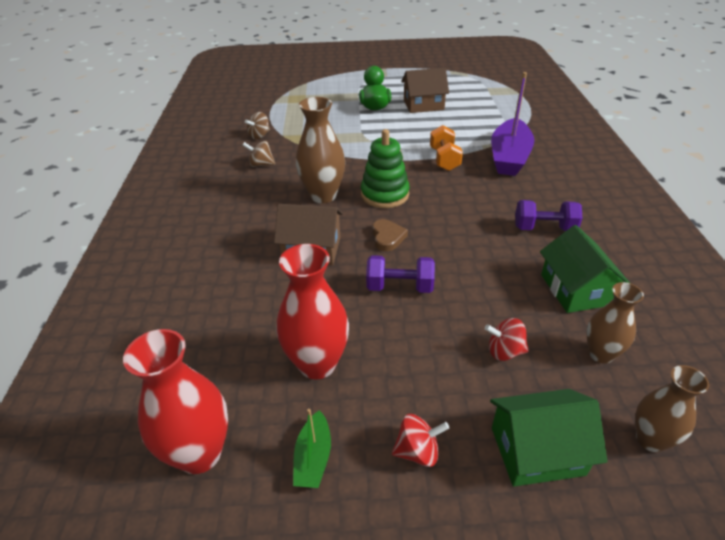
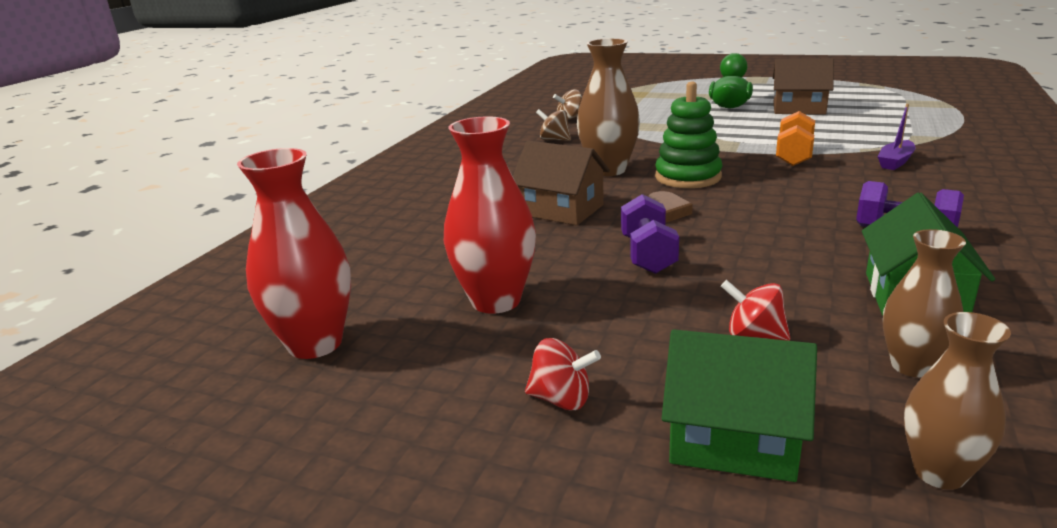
camera: 25 degrees right, 15 degrees down
(313, 458) = (431, 375): green boat -> none
(399, 287) = (648, 255): purple dumbbell -> purple dumbbell turned 60 degrees clockwise
(509, 157) = (895, 162): purple boat -> purple boat, size x0.48

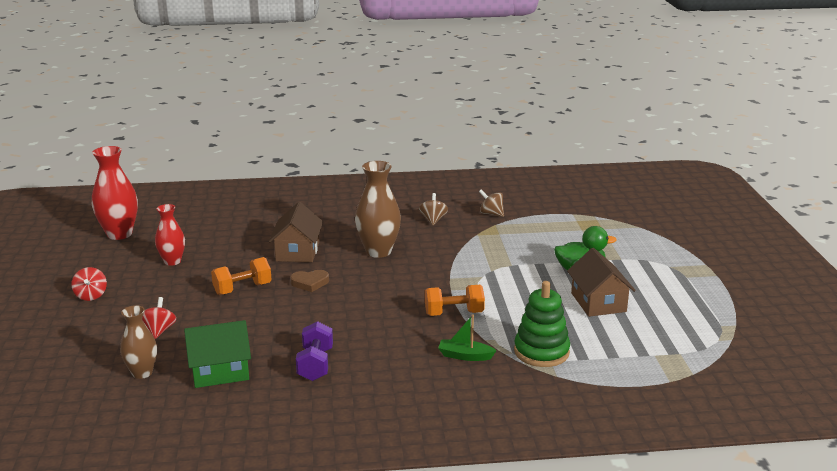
camera: 60 degrees right, 0 degrees up
(496, 301) = (172, 261): red vase -> red vase, size x0.63
(648, 255) = (242, 289): purple dumbbell -> orange dumbbell
(688, 177) = (380, 280): green stacking toy -> green stacking toy (541, 352)
(733, 439) = (72, 336): green house -> none
(895, 162) = (465, 356): purple boat -> green boat
(939, 472) = (59, 381): brown vase -> none

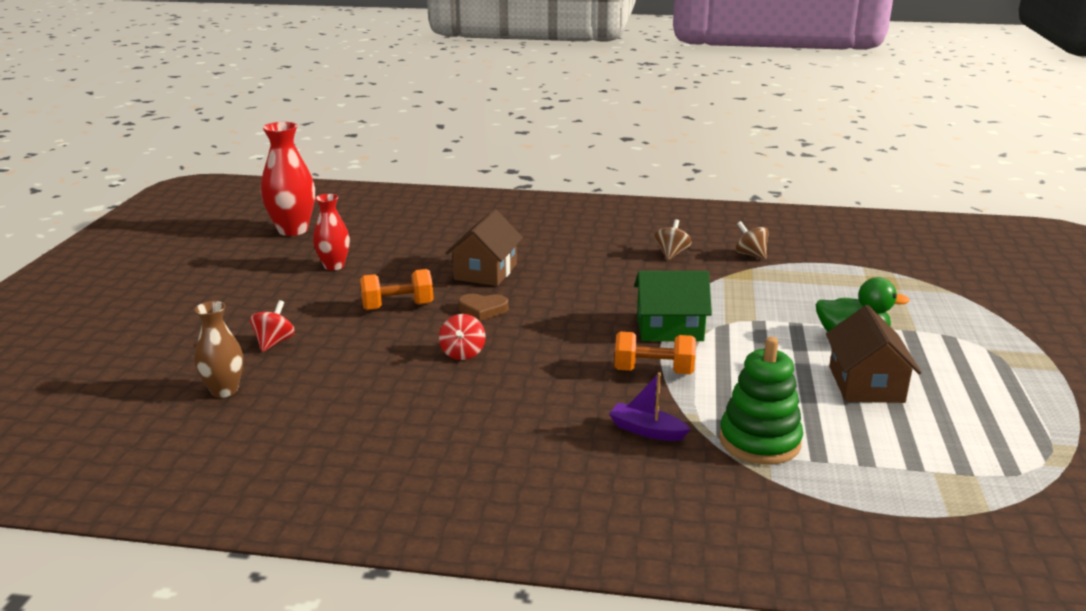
camera: 15 degrees right, 0 degrees up
(91, 296) = (221, 293): red spinning top -> red spinning top (463, 353)
(220, 371) = (317, 403): green house -> green house (669, 328)
(315, 365) = (440, 412): purple dumbbell -> none
(378, 251) = (585, 283): brown vase -> none
(465, 356) = (647, 431): green boat -> purple boat

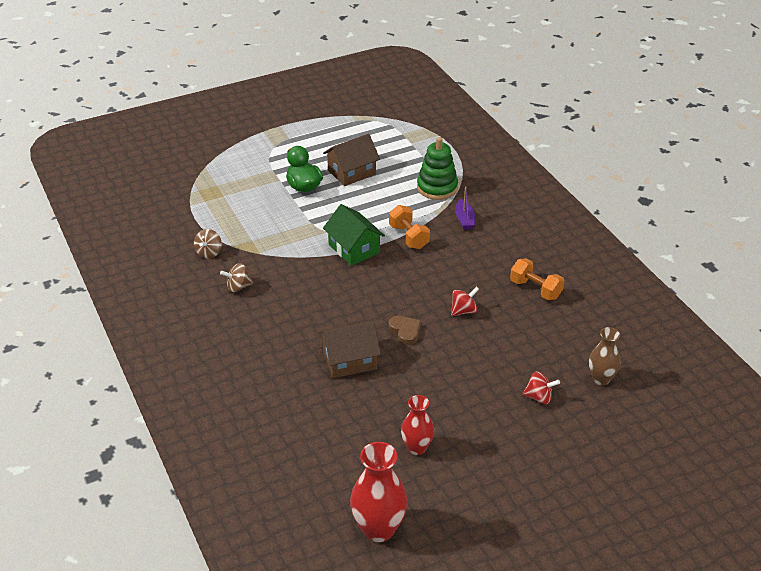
camera: 125 degrees left, 15 degrees up
(274, 342) = (539, 397): red spinning top -> red spinning top turned 150 degrees counterclockwise
(398, 307) = (440, 372): orange dumbbell -> orange dumbbell (535, 289)

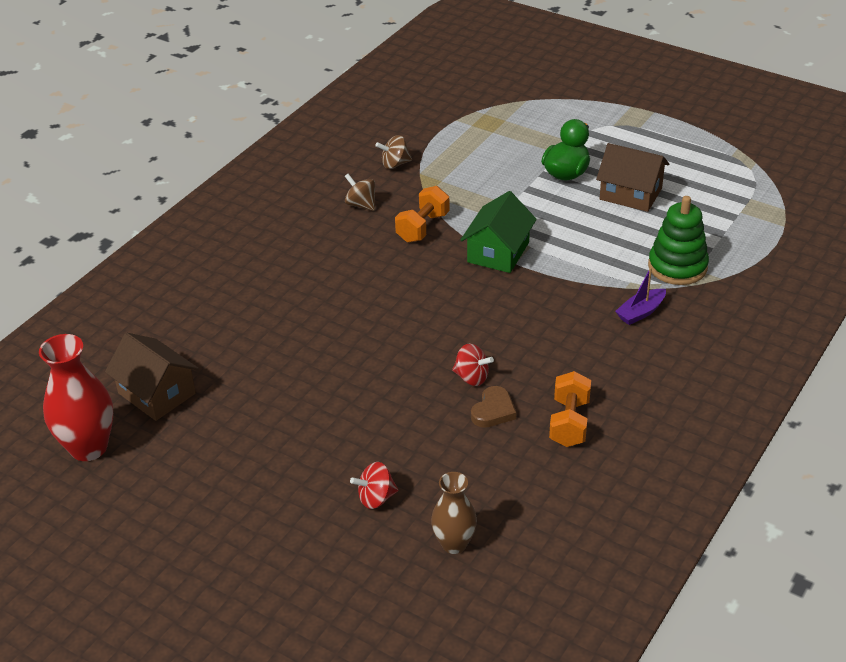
camera: 60 degrees right, 0 degrees up
(349, 360) = (316, 325): brown house -> brown house (157, 393)
(405, 331) = (396, 346): brown heart -> brown heart (493, 411)
(408, 237) = (561, 282): orange dumbbell -> orange dumbbell (423, 227)
(417, 448) = (221, 429): red vase -> none
(539, 397) = (376, 498): red spinning top -> red spinning top turned 90 degrees clockwise

